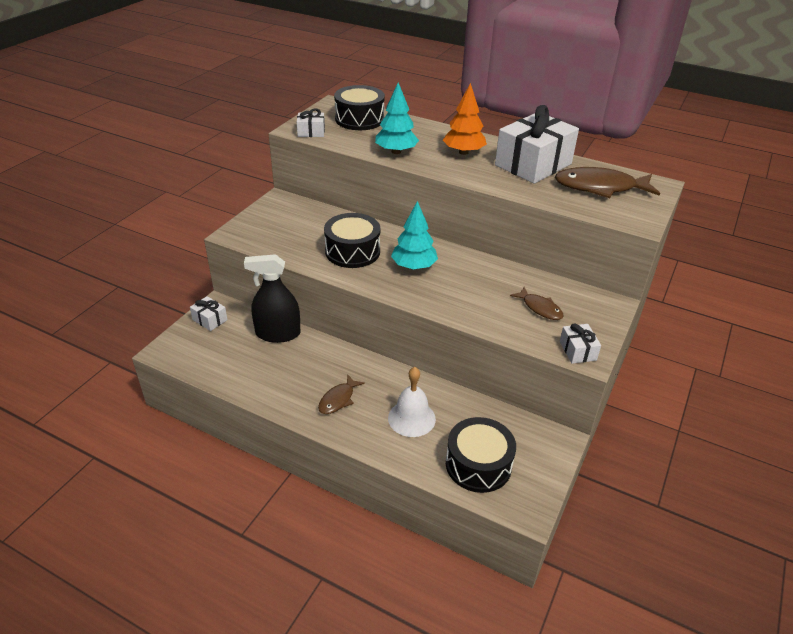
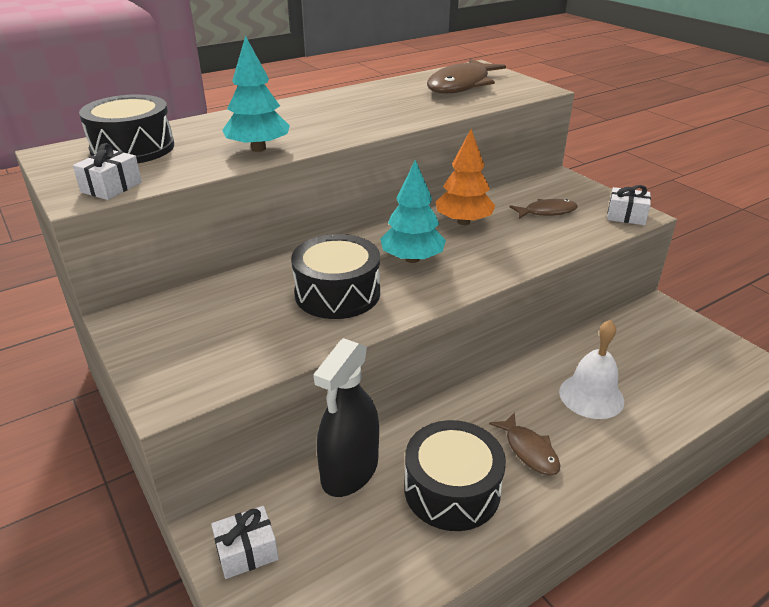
camera: 60 degrees left, 5 degrees down
(463, 152) = (313, 117): orange tree -> orange tree (463, 222)
(478, 464) = (682, 372): black drum -> black drum (452, 490)
(533, 164) = (384, 96): white gift -> none

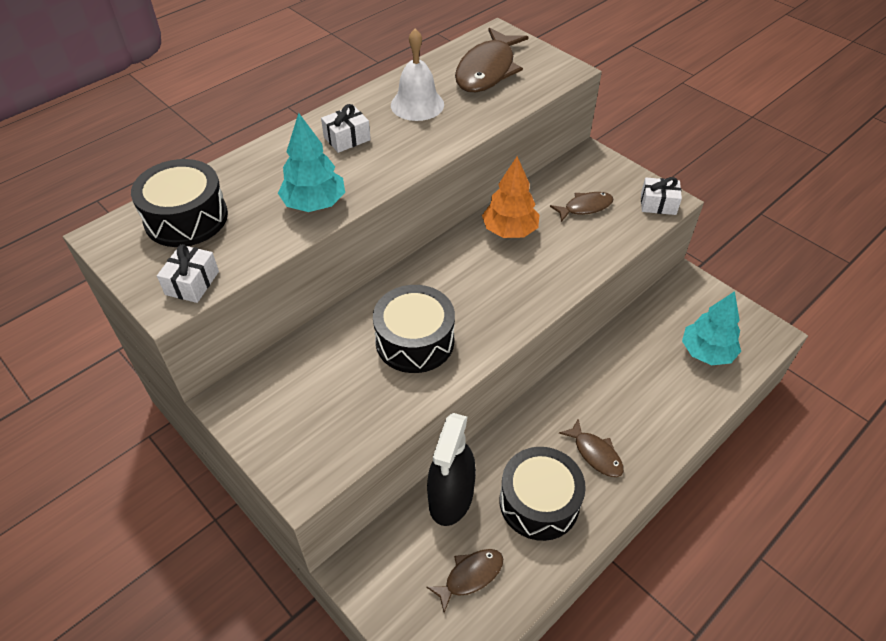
camera: 10 degrees left, 15 degrees up
(247, 551) = (386, 587): white gift -> white gift (347, 138)
(350, 555) = (470, 576): none -> brown fish
(412, 259) = (472, 287): turquoise tree -> turquoise tree (706, 352)
(591, 396) = (639, 389): white bell -> white bell (417, 104)

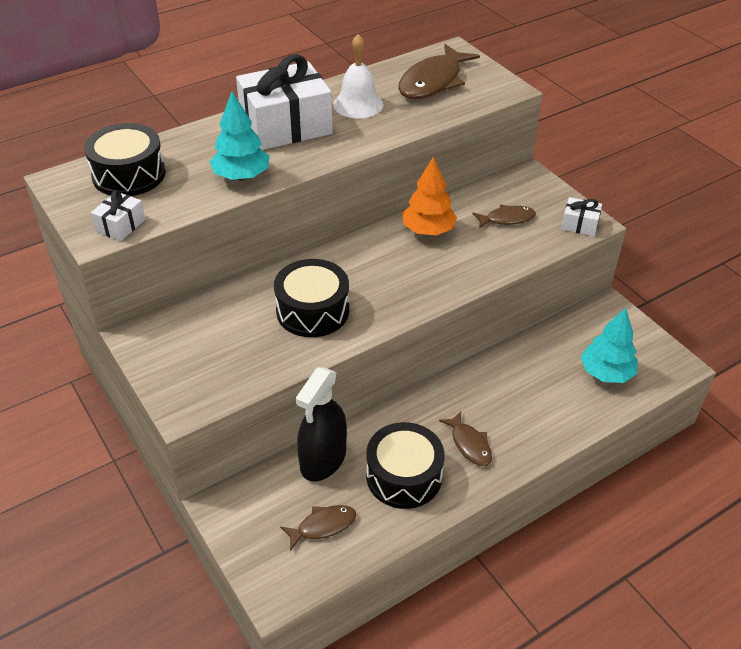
camera: 10 degrees right, 5 degrees down
(347, 138) = (286, 126): white gift -> white gift, size x2.23

